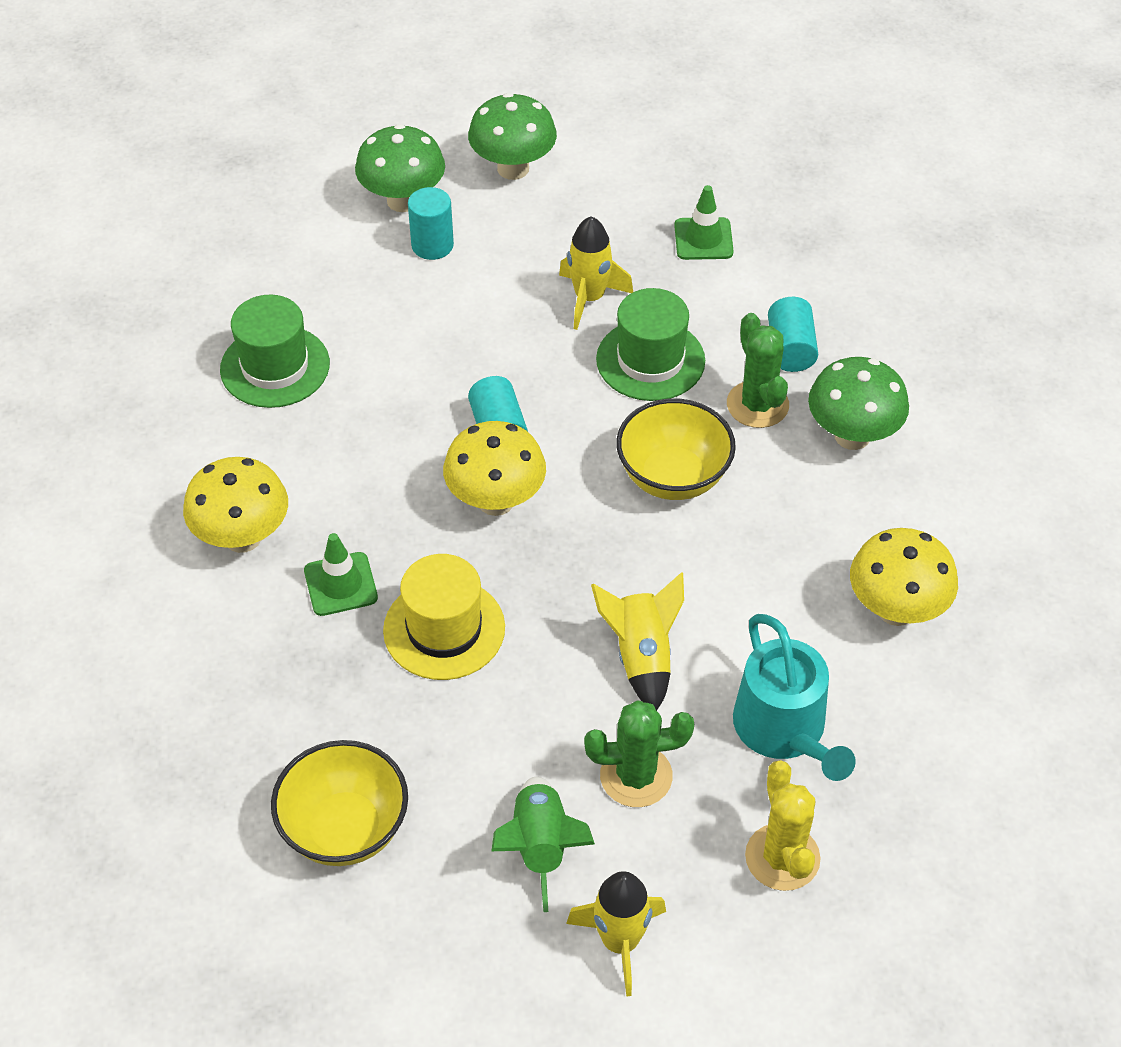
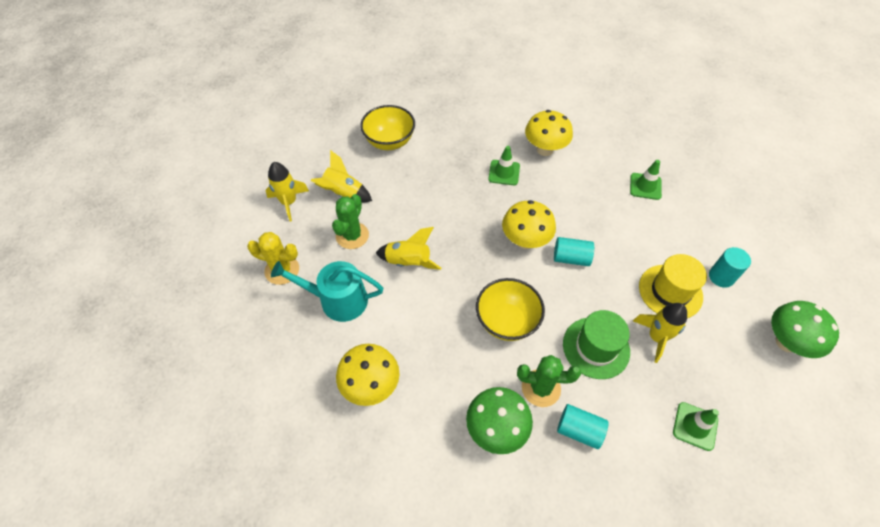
camera: 115 degrees right, 5 degrees up
(275, 366) = (645, 186): green hat -> green traffic cone
(403, 201) = (764, 276): green mushroom -> none
(444, 629) = (462, 198): yellow hat -> yellow hat (670, 291)
(540, 846) = (343, 193): green rocket -> yellow rocket

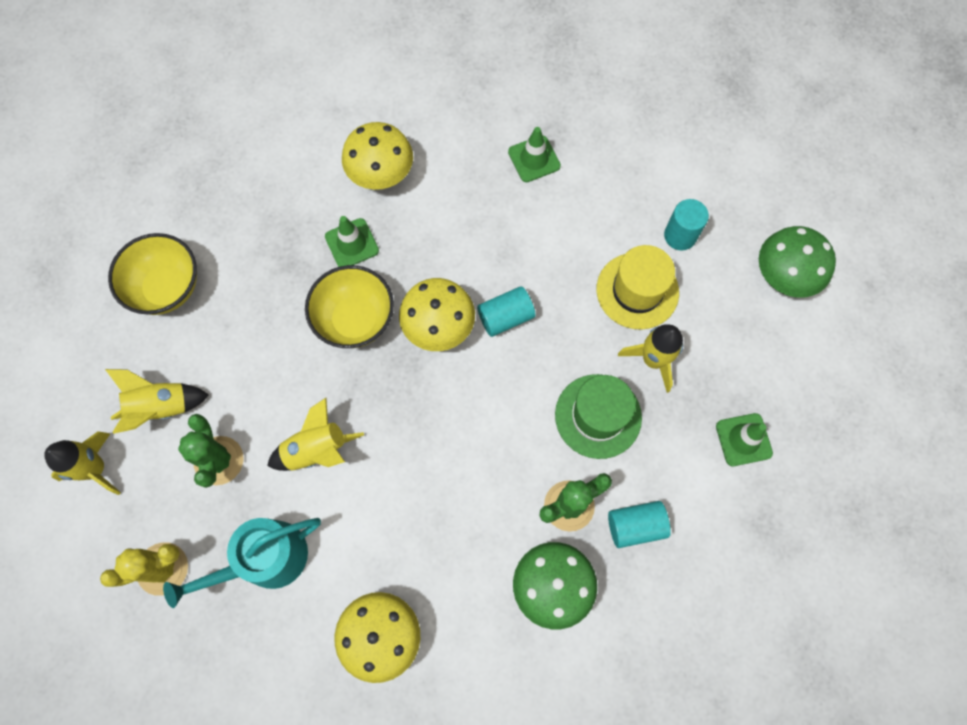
camera: 35 degrees left, 15 degrees up
(507, 321) = (483, 449): yellow bowl -> yellow bowl (355, 320)

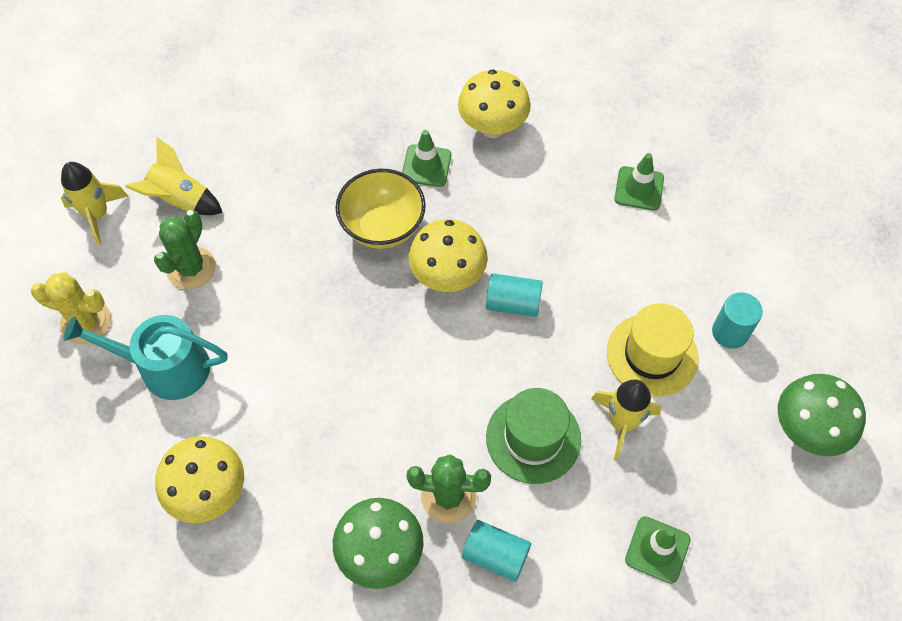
camera: 35 degrees right, 10 degrees down
(167, 288) = (254, 114): yellow bowl -> none
(317, 450) = (272, 310): yellow rocket -> none

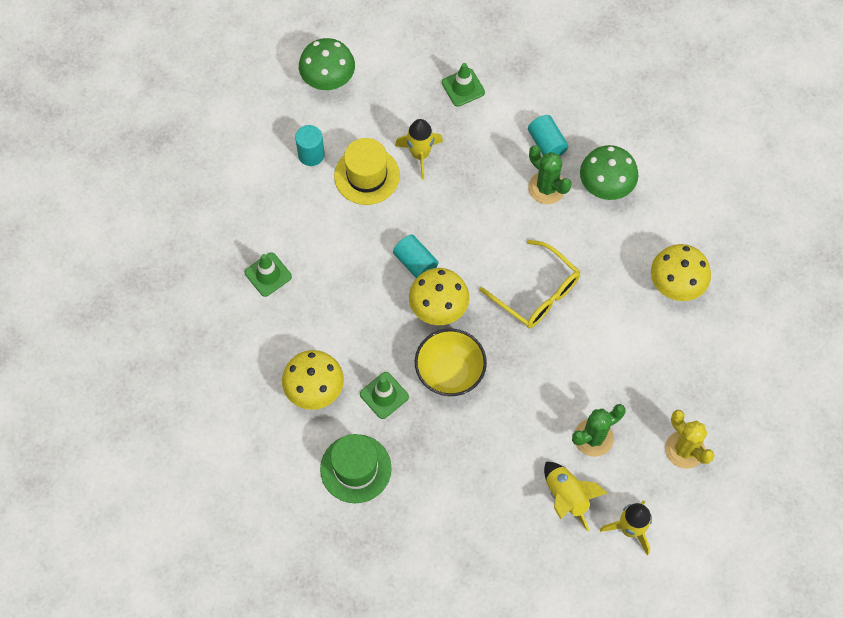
camera: 140 degrees left, 5 degrees up
(166, 368) = (653, 379): turquoise watering can -> none
(360, 366) = (537, 293): none -> yellow glasses
(533, 438) = (475, 182): green hat -> green hat (355, 468)

